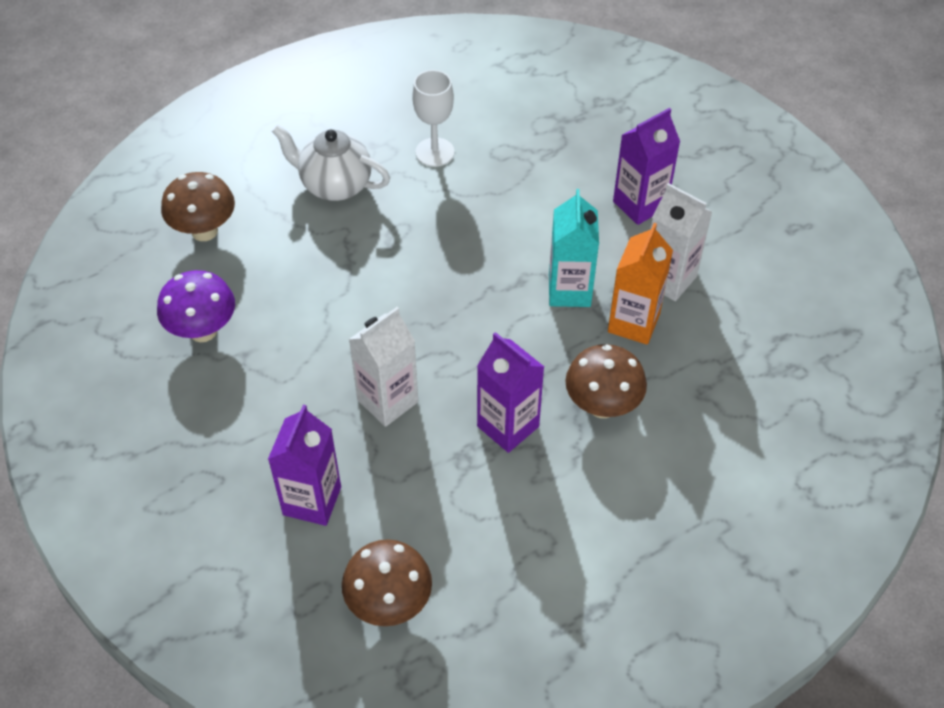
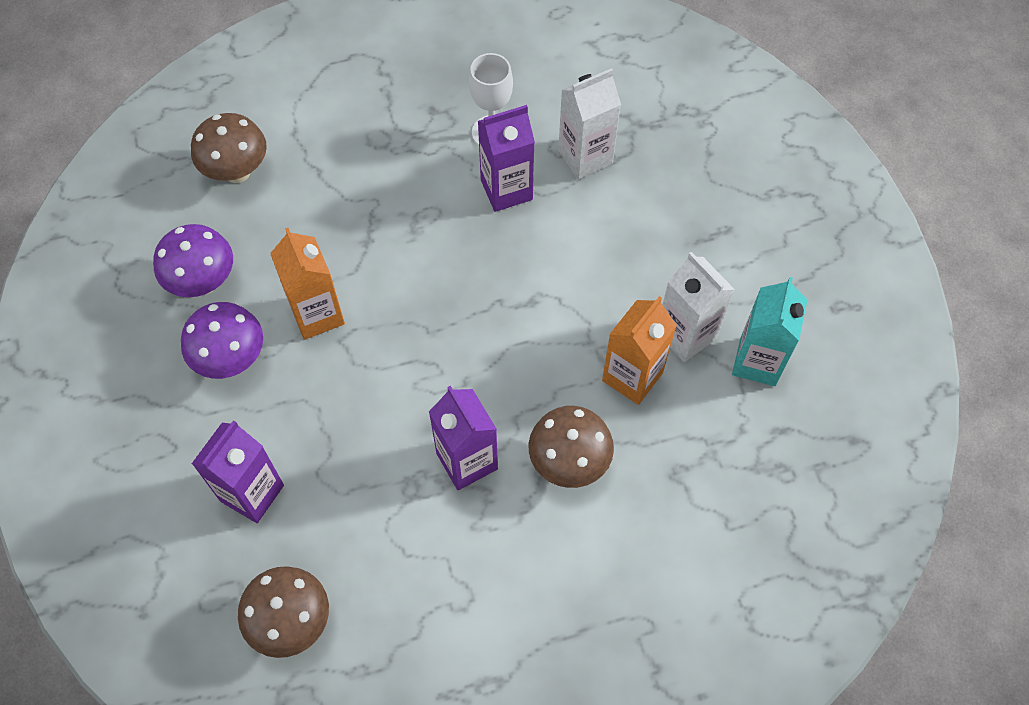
camera: 15 degrees right, 10 degrees up
(253, 390) = (231, 359): none -> purple mushroom
(323, 335) = (317, 314): none -> orange carton
(335, 185) = (380, 148): white teapot -> none
(387, 401) = (357, 403): white carton -> white carton (585, 157)
(569, 290) = (578, 324): turquoise carton -> turquoise carton (757, 361)
(640, 205) = (684, 241): purple carton -> purple carton (506, 190)

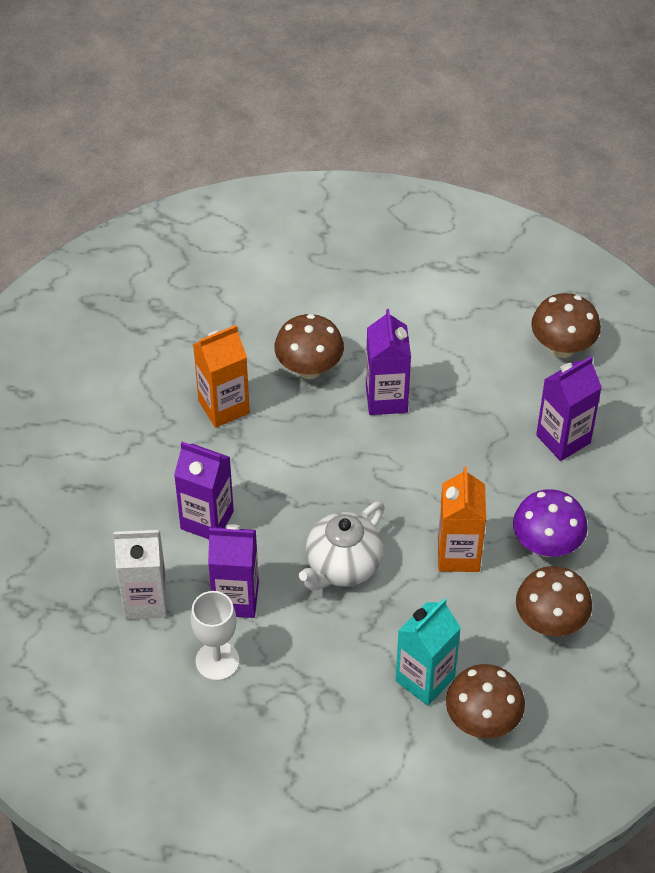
camera: 155 degrees left, 10 degrees down
(203, 282) = (550, 623): purple mushroom -> brown mushroom
(424, 258) = (342, 566): none -> white teapot
(576, 250) = (207, 520): none -> purple carton
(686, 335) = (161, 419): white carton -> none
(757, 361) = (119, 380): turquoise carton -> turquoise carton (425, 679)

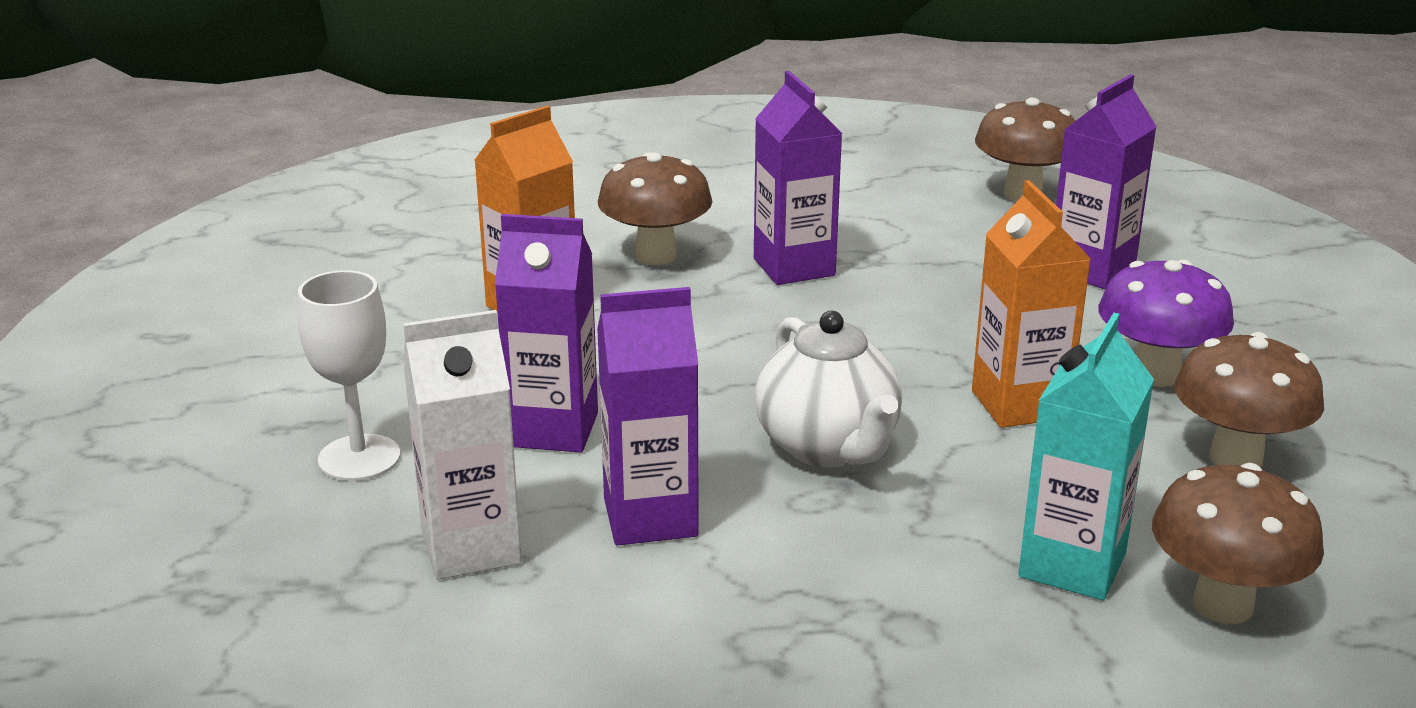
camera: 15 degrees left, 25 degrees down
(217, 661) = (651, 608): white goblet -> white goblet (359, 458)
(342, 566) = (828, 447): white teapot -> white teapot turned 45 degrees counterclockwise

